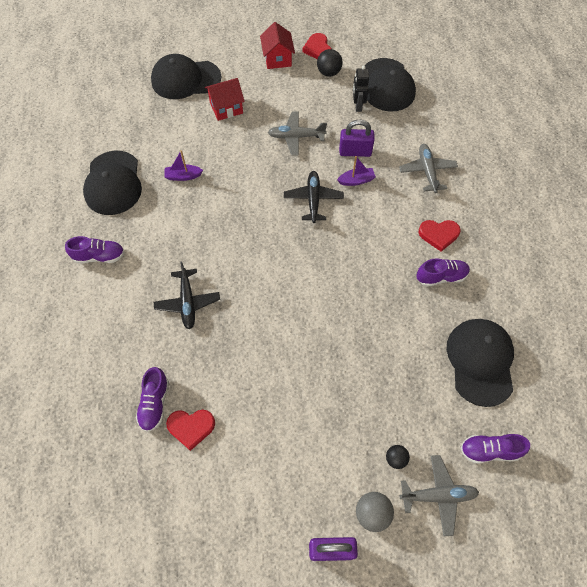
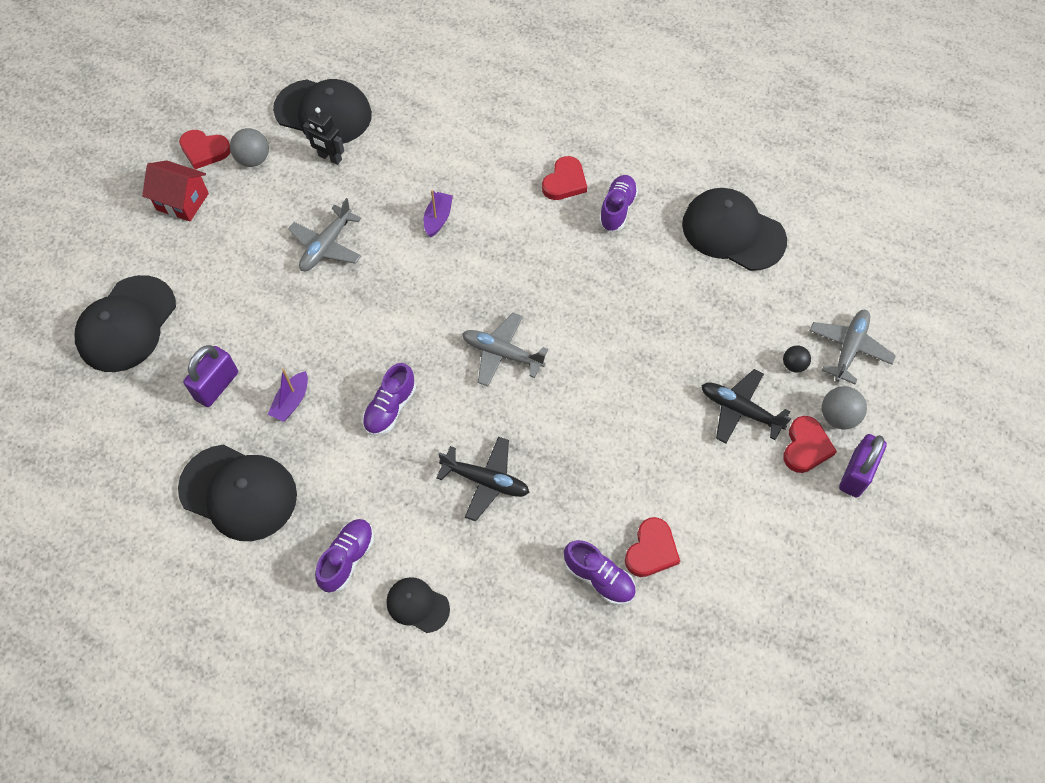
camera: 60 degrees left, 0 degrees up
(87, 308) = (417, 605): none -> black cap
(226, 108) = (217, 299): red house -> none
(313, 199) = (433, 275): black plane -> black plane (740, 410)
(329, 73) = (253, 159): black ball -> grey ball
(331, 500) = (806, 447): none -> red heart
(355, 152) = (396, 198): purple padlock -> purple padlock (217, 386)
(427, 171) = (476, 144): grey plane -> grey plane (502, 353)
(489, 450) = (827, 279): purple shoe -> purple shoe (390, 408)

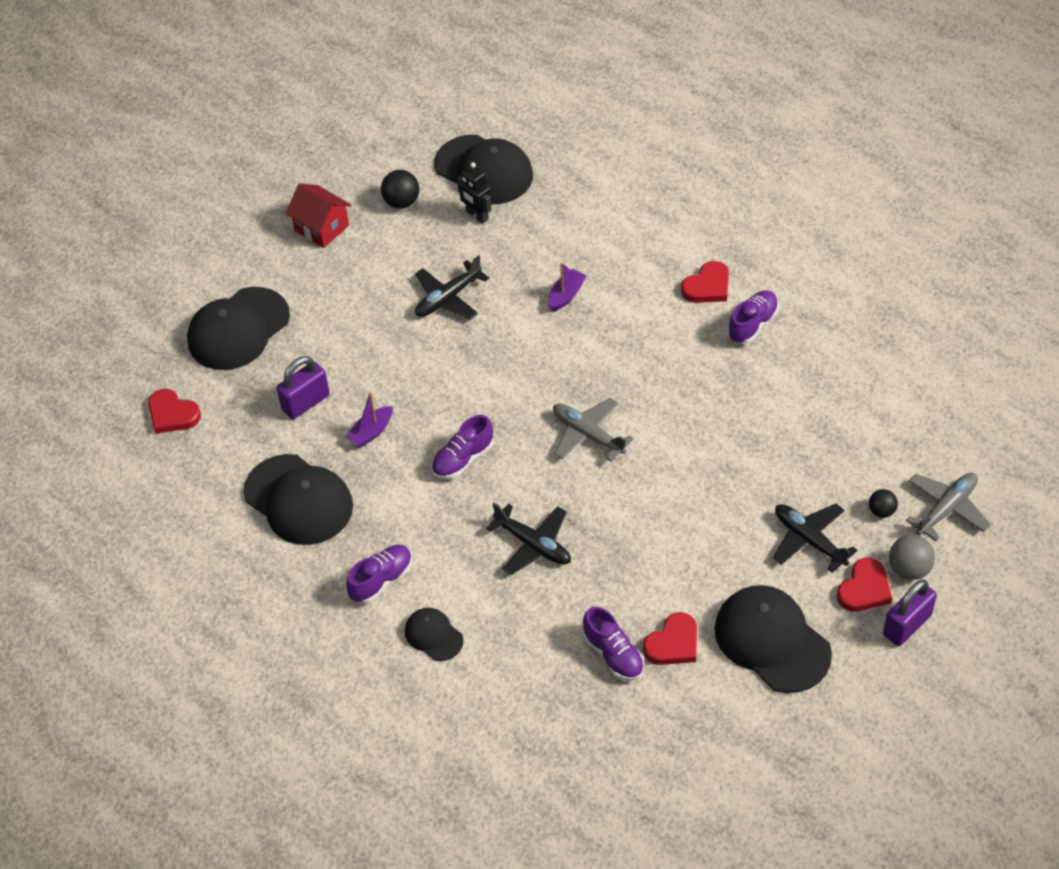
camera: 20 degrees right, 10 degrees down
(204, 150) = (356, 184): red heart -> red heart (172, 414)
(253, 159) = (401, 202): grey ball -> black ball
(326, 246) = (448, 298): grey plane -> black plane
(733, 232) = (866, 371): black cap -> black cap (772, 641)

